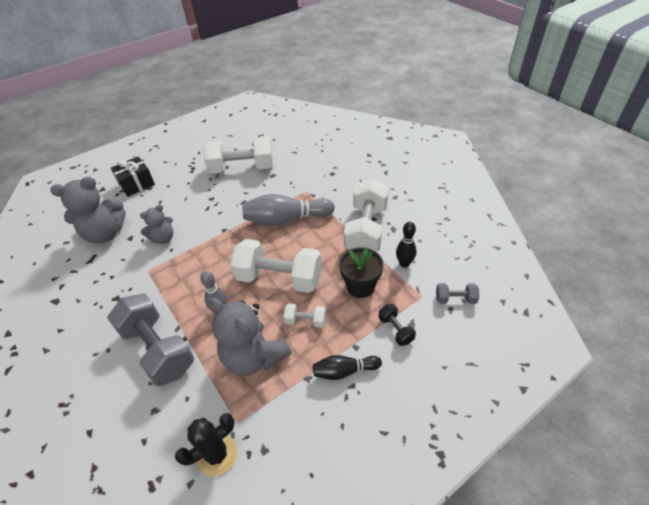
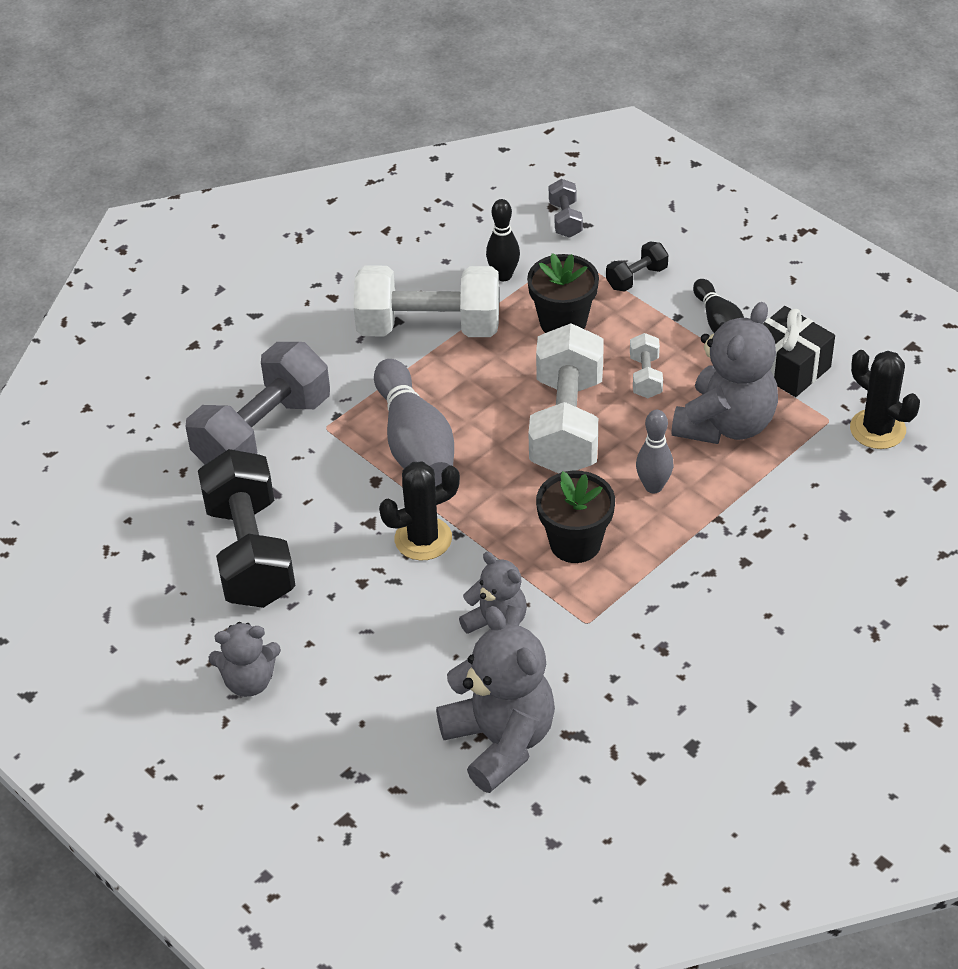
camera: 100 degrees left, 0 degrees up
(136, 184) = (322, 748): black gift -> black gift (788, 367)
(158, 349) = (747, 546): grey dumbbell -> grey dumbbell (263, 433)
(179, 167) = (249, 681): none -> grey teddy bear
(197, 272) = (575, 543): none -> black flower pot
(226, 218) = (423, 539): none -> black cactus
(242, 168) = (250, 553): white dumbbell -> black dumbbell

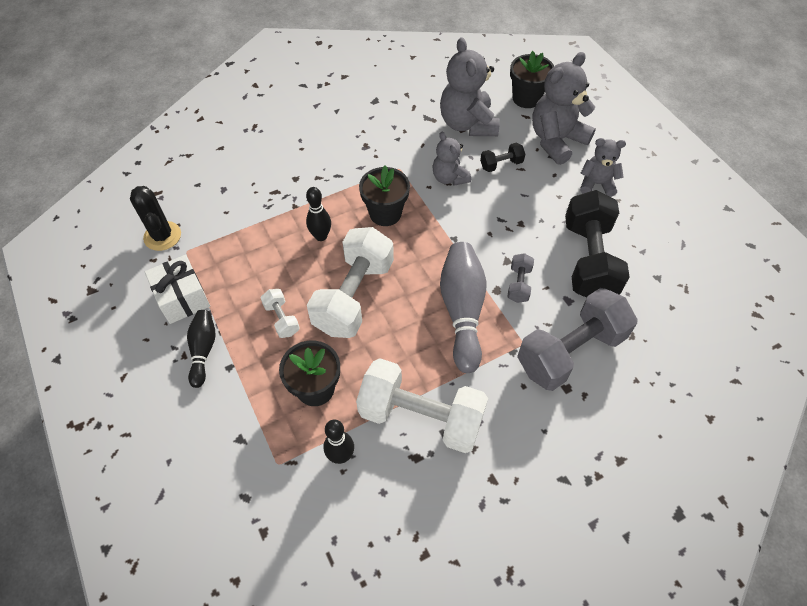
camera: 165 degrees left, 10 degrees up
(404, 832) = (526, 98): none -> black flower pot
(423, 539) = (476, 240): black cactus -> none
(565, 219) = (259, 510): grey dumbbell -> grey dumbbell (519, 284)
(636, 278) = (237, 417): black dumbbell -> black dumbbell (501, 164)
(645, 377) = (282, 319): white dumbbell -> white dumbbell turned 45 degrees counterclockwise
(653, 486) = (321, 236): grey bowling pin -> black bowling pin
(725, 424) = (251, 266): grey teddy bear -> grey teddy bear (556, 141)
(788, 367) = (182, 298): black gift -> white gift

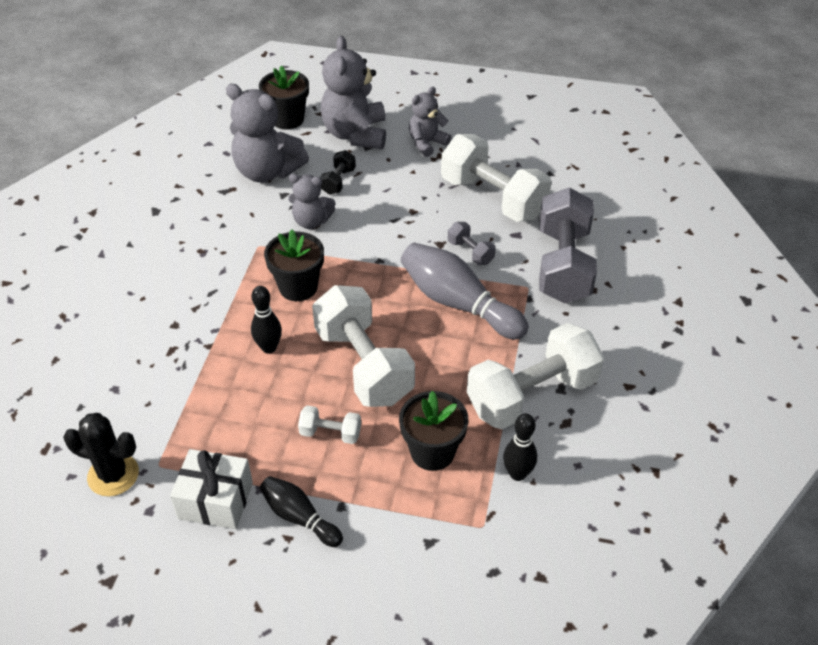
camera: 50 degrees left, 10 degrees down
(588, 260) = (493, 198): black dumbbell -> white dumbbell

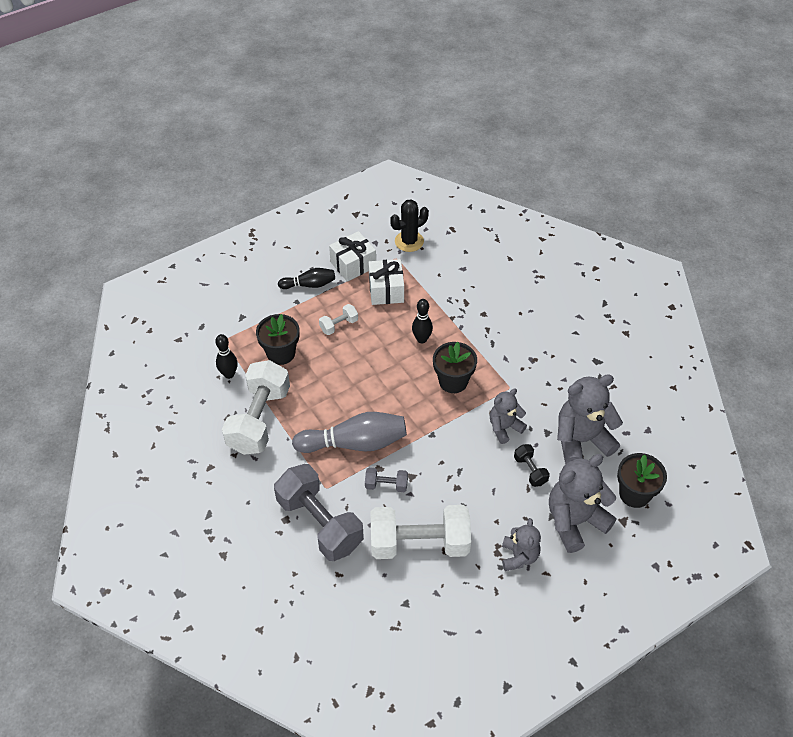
camera: 135 degrees right, 5 degrees up
(227, 432) = (386, 290): none -> white gift
(355, 134) = (575, 521): grey teddy bear -> grey teddy bear turned 75 degrees counterclockwise
(364, 365) = (363, 368): white dumbbell -> none

